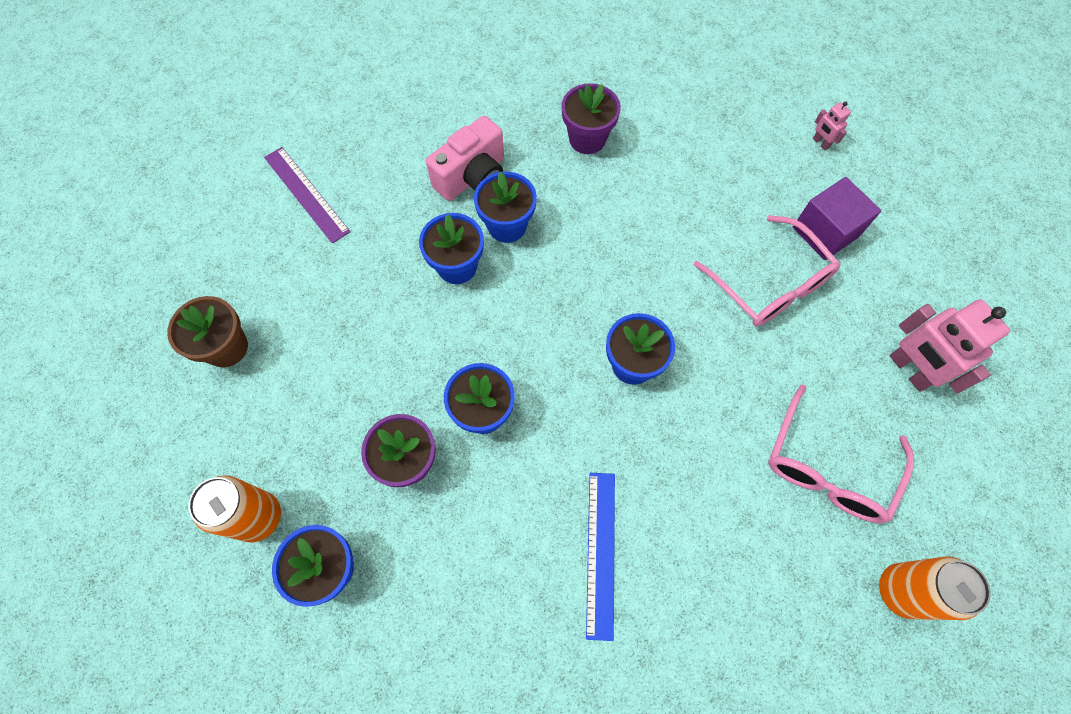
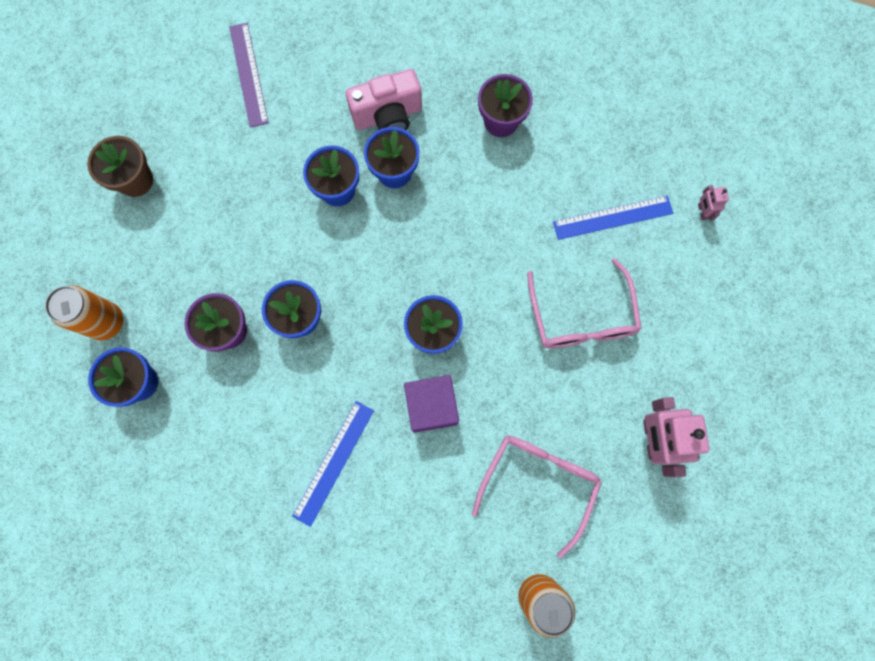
camera: 25 degrees right, 10 degrees up
(743, 181) = (612, 217): none -> blue ruler
(825, 232) = (655, 293): purple cube -> purple cube (431, 406)
(827, 467) = (538, 482): pink glasses -> pink glasses turned 150 degrees clockwise

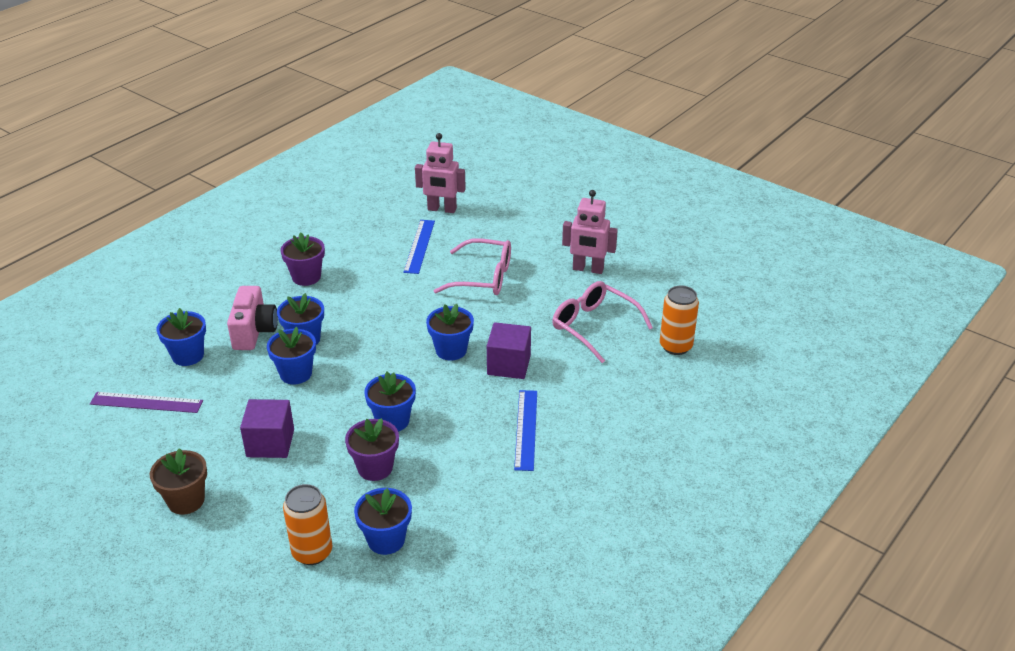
camera: 70 degrees left, 40 degrees down
(231, 216) = (270, 443): none -> purple cube
(328, 73) = (188, 355): none -> blue flower pot
(333, 462) = (526, 429): blue ruler -> blue ruler turned 45 degrees clockwise
(702, 211) = (442, 209): pink robot -> pink robot, size x2.14

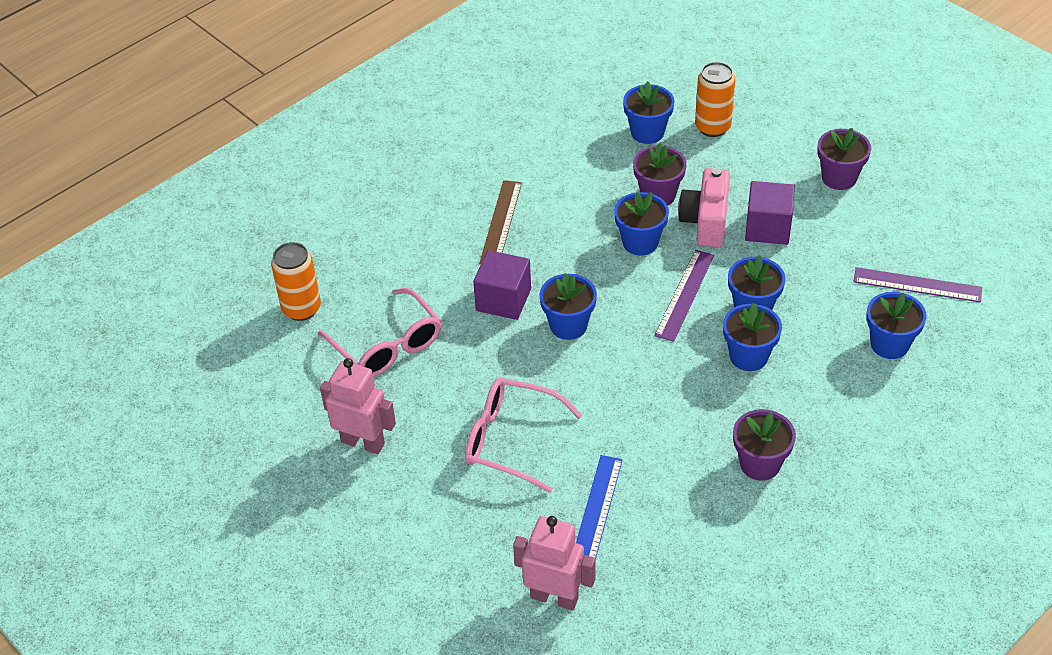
camera: 170 degrees left, 10 degrees up
(186, 501) = (839, 178): brown flower pot -> purple flower pot
(254, 331) = (815, 374): pink camera -> pink camera (705, 222)
(353, 380) = (684, 295): none -> purple ruler
(526, 429) = (501, 222): blue ruler -> brown ruler

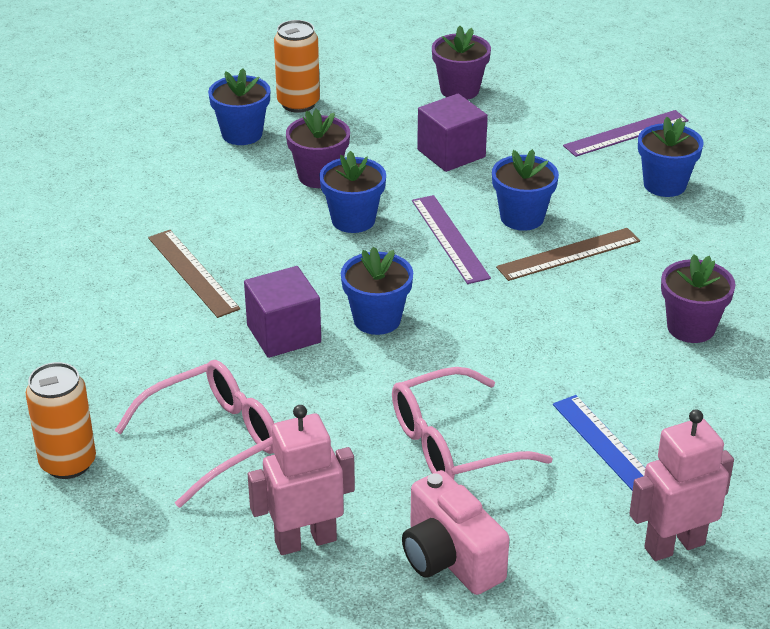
camera: 45 degrees left, 10 degrees down
(387, 345) = (214, 440): pink glasses -> pink glasses turned 45 degrees counterclockwise
(705, 222) = (391, 175): pink camera -> pink camera (449, 559)
(748, 356) = (569, 254): blue flower pot -> brown ruler

